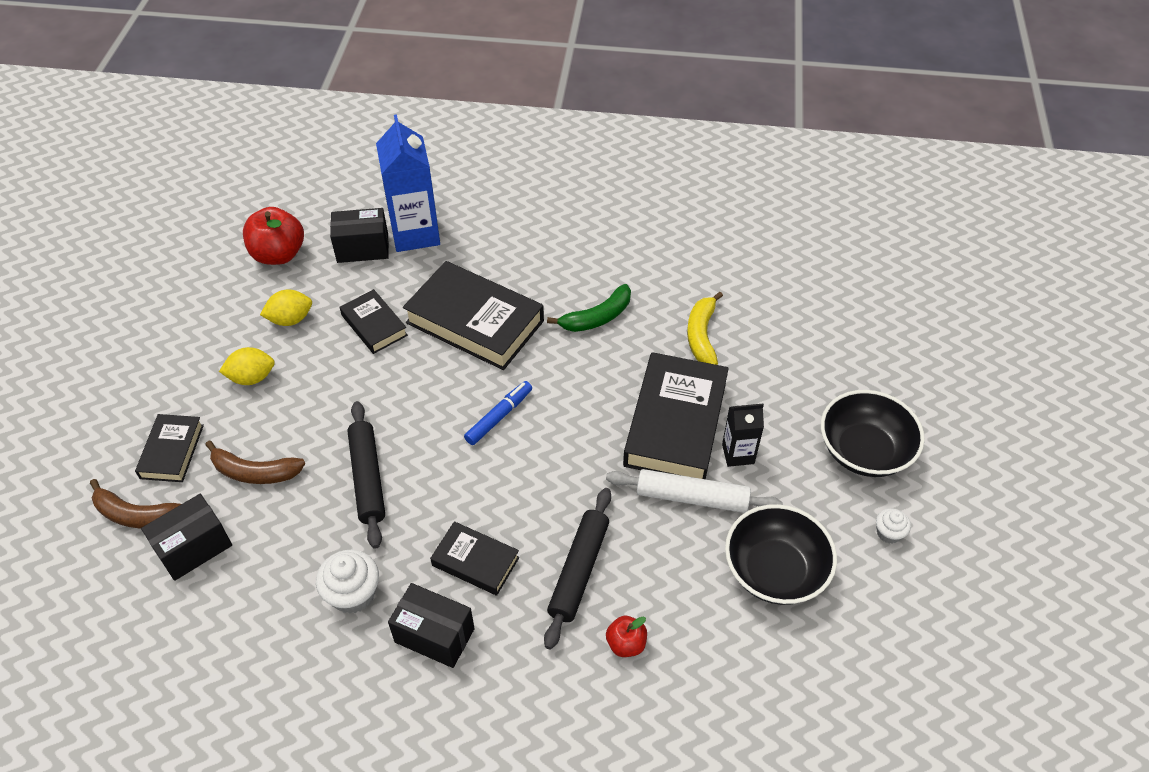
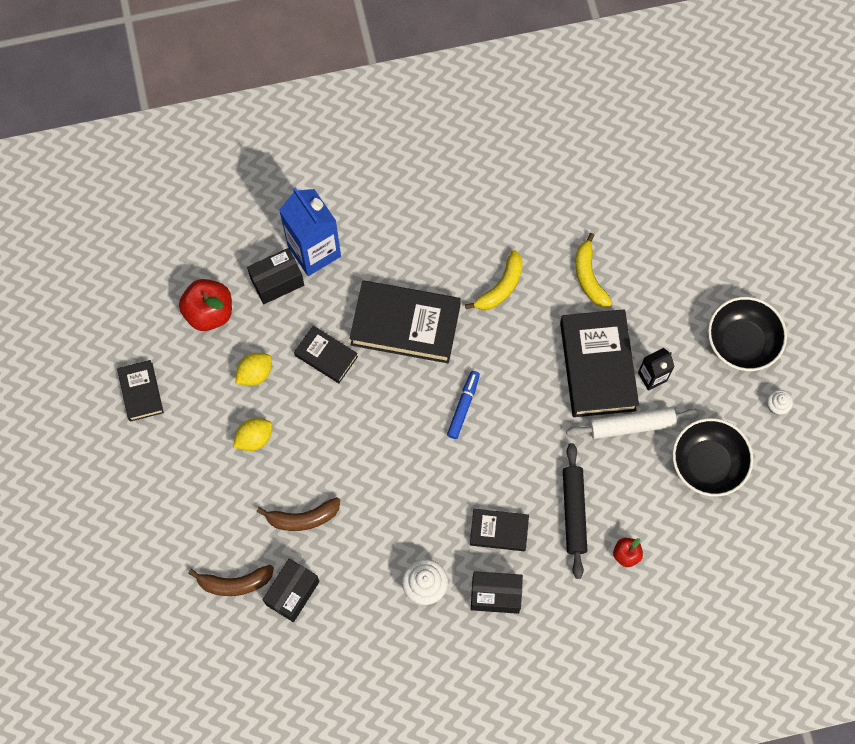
camera: 20 degrees left, 20 degrees up
(172, 451) = (230, 523): black book -> black book (141, 392)
(368, 478) = (390, 493): black rolling pin -> none
(597, 317) = (501, 287): green banana -> yellow banana

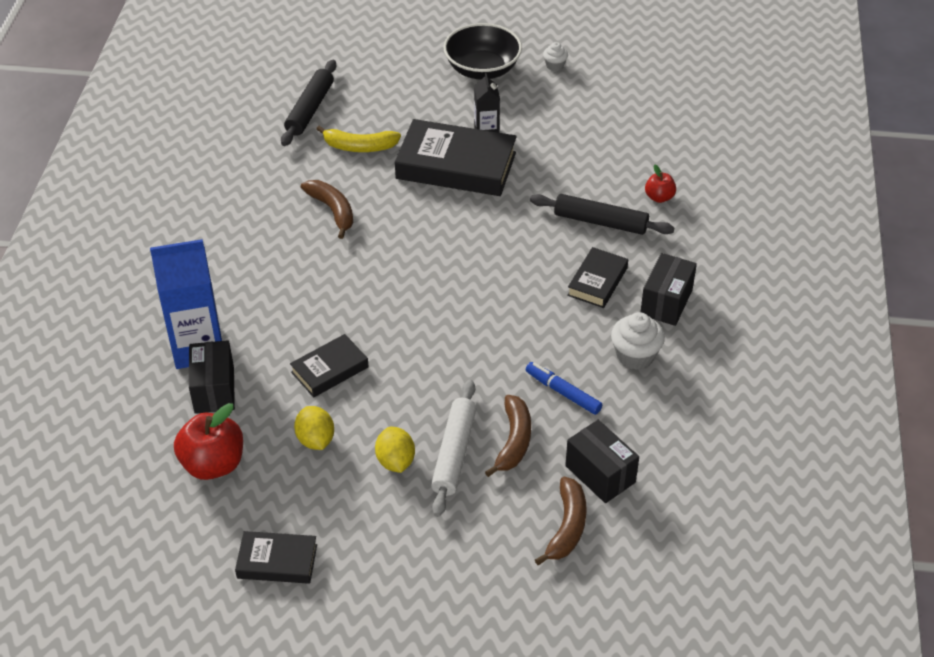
camera: 70 degrees left, 25 degrees down
(405, 325) = (331, 294): black book -> none
(463, 406) = (448, 273): blue marker -> blue marker (563, 392)
(501, 287) = (332, 210): yellow banana -> brown banana
(621, 216) = (310, 109): none -> black rolling pin
(631, 425) = (529, 159): white rolling pin -> white rolling pin (454, 453)
(707, 463) = (591, 121): black bowl -> none

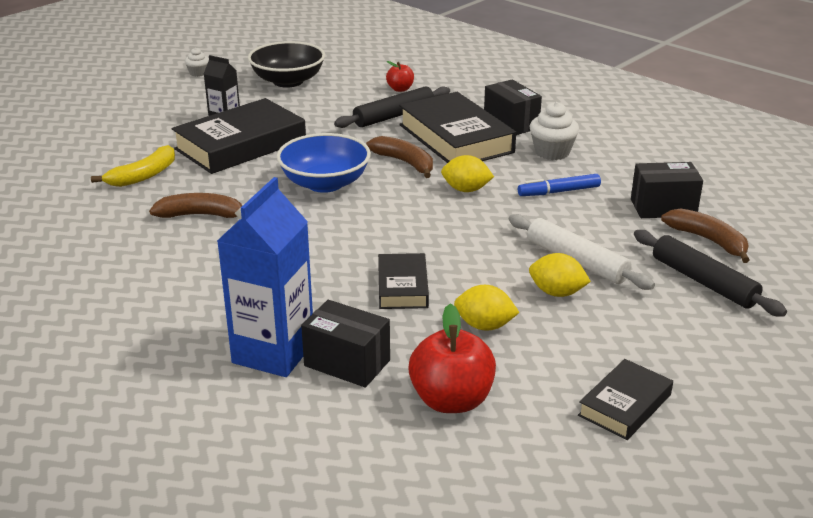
camera: 55 degrees left, 15 degrees down
(310, 109) = (52, 181): black rolling pin -> black rolling pin (703, 282)
(440, 247) = (325, 183): none -> blue bowl
(482, 69) = (150, 98): black bowl -> black bowl (288, 81)
(510, 333) = (466, 190): none -> yellow lemon
(513, 441) = (590, 230): brown banana -> brown banana (405, 162)
(597, 281) = (456, 138): black book -> black book, size x1.87

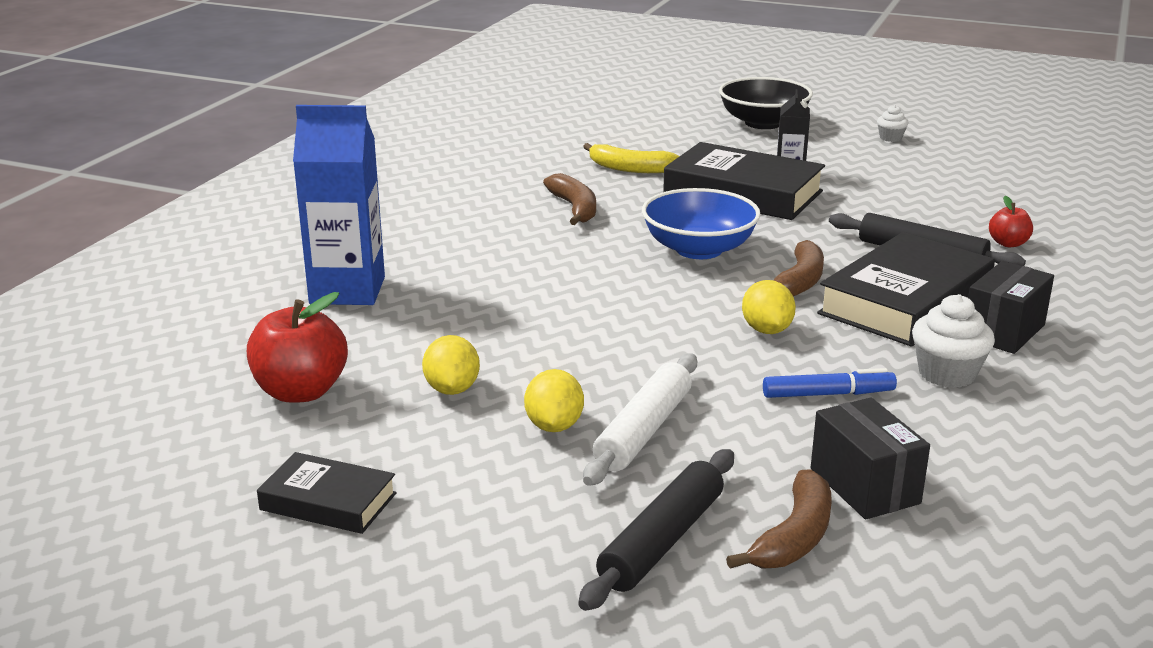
camera: 70 degrees right, 5 degrees down
(288, 81) = (935, 181): black bowl -> black bowl (763, 123)
(347, 363) = (345, 327): black box -> none
(403, 287) = (505, 330): black book -> none
(559, 192) = (828, 394): blue marker -> blue marker turned 120 degrees clockwise

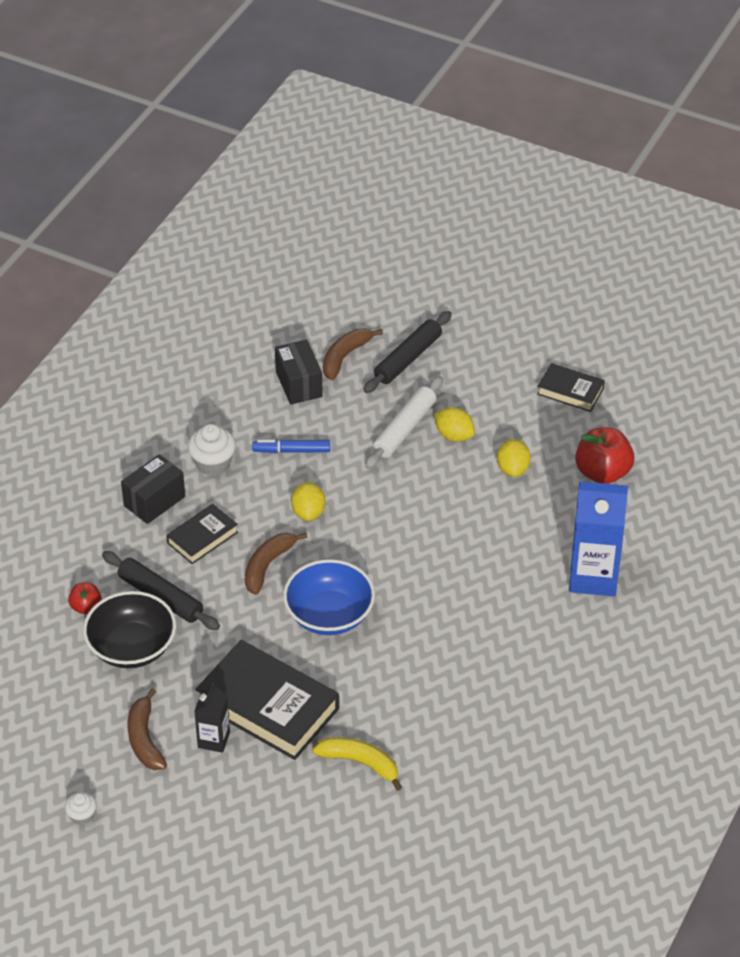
camera: 175 degrees left, 20 degrees up
(554, 426) = (454, 435): yellow lemon -> yellow lemon turned 60 degrees counterclockwise
(574, 208) = (419, 688): brown banana -> brown banana (144, 739)
(763, 123) = (199, 865): black bowl -> black bowl (132, 647)
(905, 301) = (202, 537): black book -> black book, size x0.54

